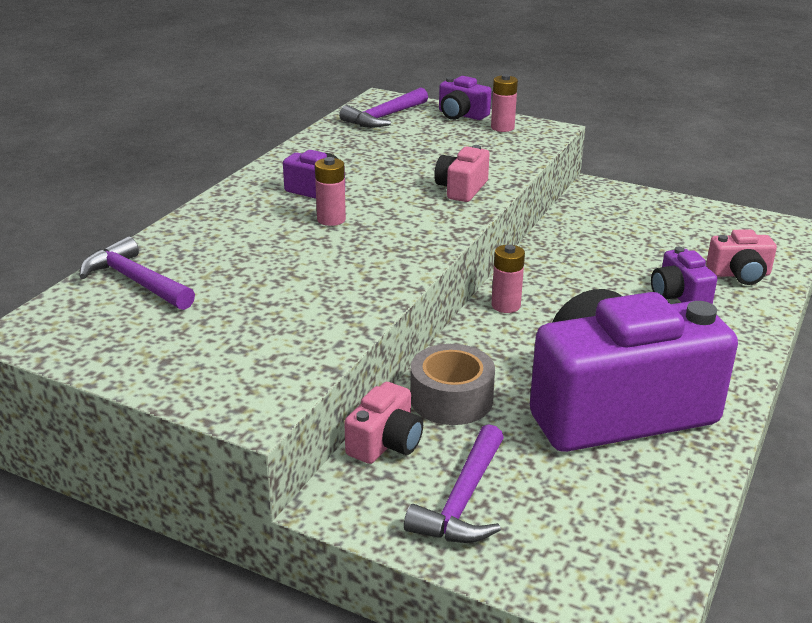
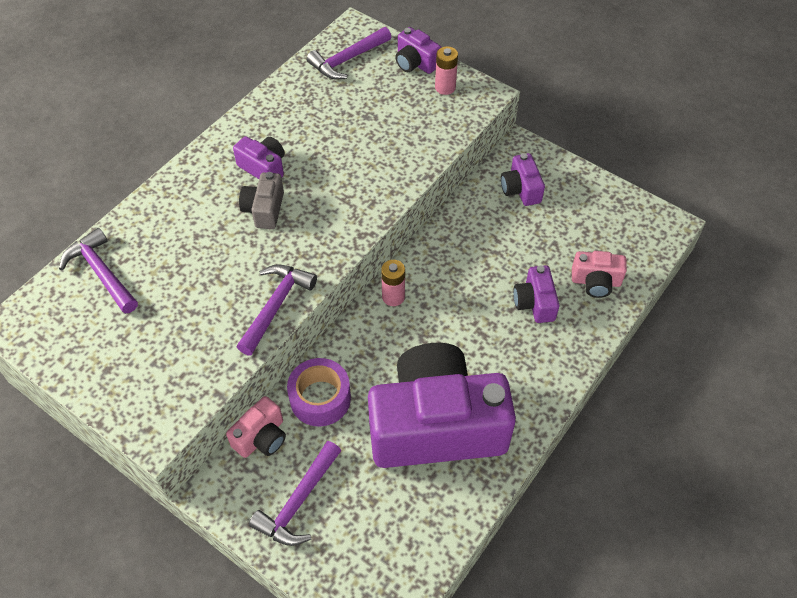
camera: 10 degrees right, 25 degrees up
(331, 219) = (264, 210): pink battery -> grey camera
(377, 289) = (276, 306): none -> purple hammer
(451, 399) = (320, 398): grey tape -> purple tape
(461, 189) = (381, 178): pink camera -> none
(613, 215) = (521, 189): none -> purple camera

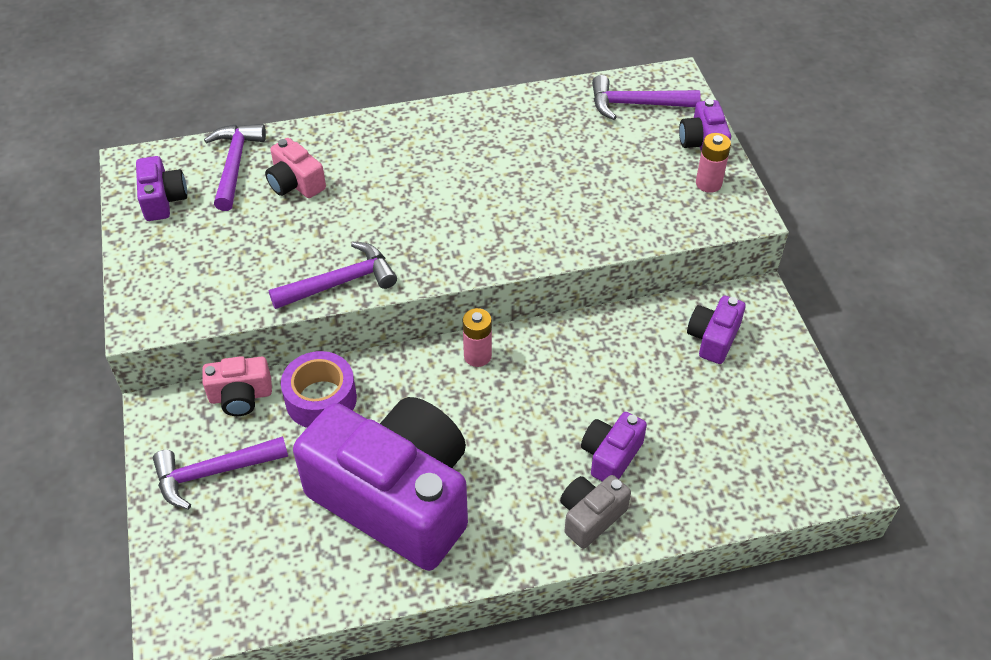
camera: 40 degrees right, 5 degrees down
(263, 168) = (455, 157): purple camera -> purple camera (163, 200)
(264, 210) = (417, 194): grey camera -> grey camera (590, 516)
(596, 282) = (698, 480): pink camera -> pink camera (295, 183)

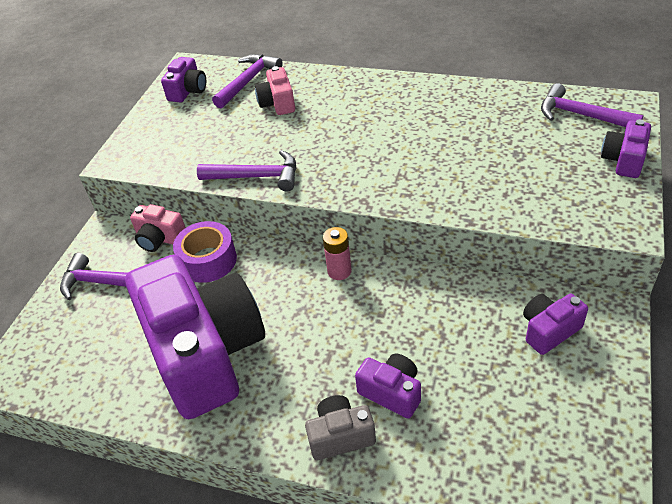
camera: 35 degrees right, 5 degrees down
(611, 455) = (392, 392): purple camera -> purple camera turned 60 degrees clockwise
(708, 183) = (608, 193): pink battery -> none

